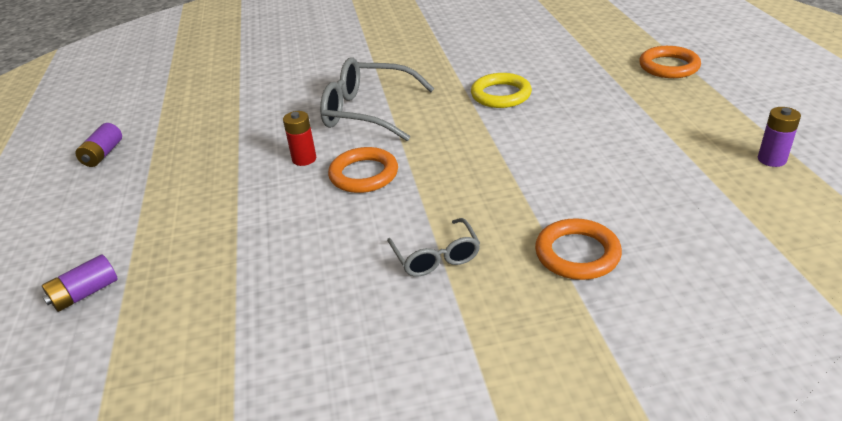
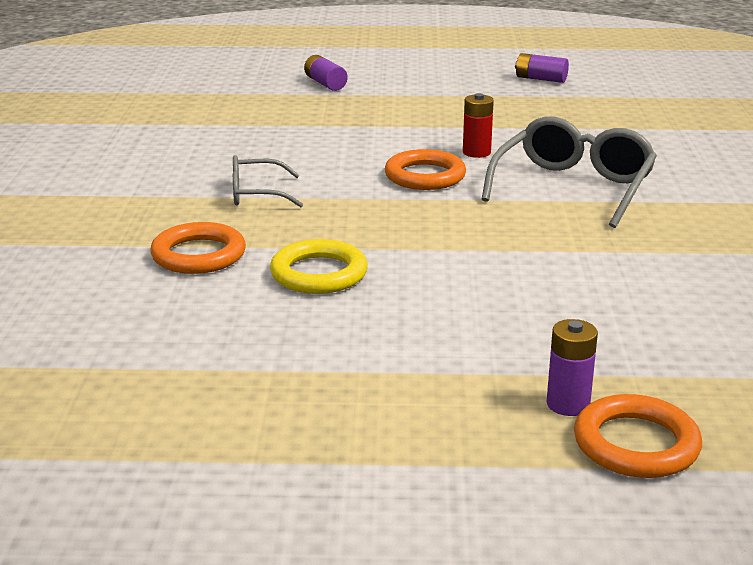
camera: 100 degrees right, 10 degrees down
(501, 95) = (584, 272): yellow ring -> yellow ring (319, 274)
(771, 159) = (265, 435): purple battery -> purple battery (568, 404)

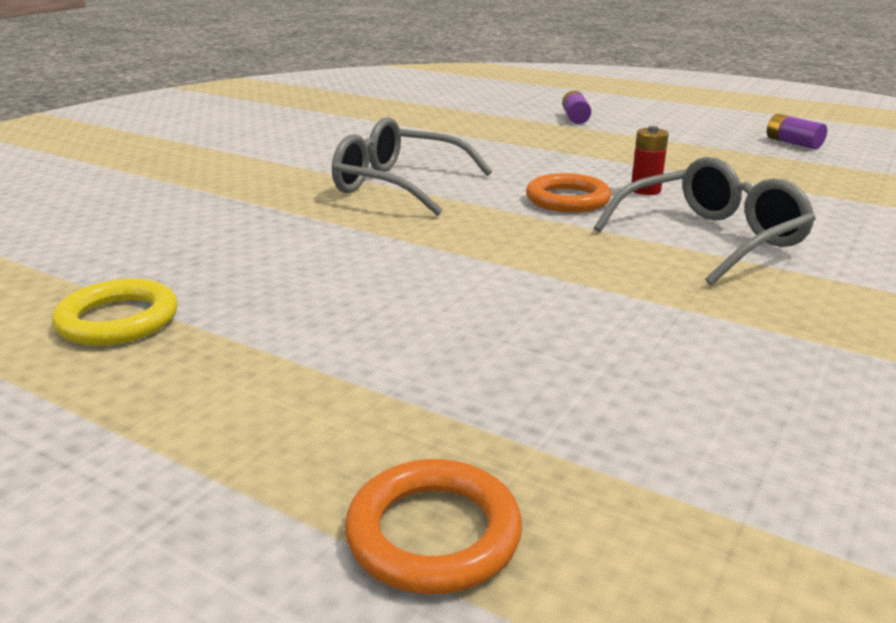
camera: 30 degrees right, 0 degrees up
(198, 255) = (285, 219): orange ring -> none
(257, 194) = (399, 185): grey glasses -> grey glasses, size x1.77
(319, 274) = (357, 257): yellow ring -> yellow ring (118, 320)
(568, 404) = (418, 455): purple battery -> none

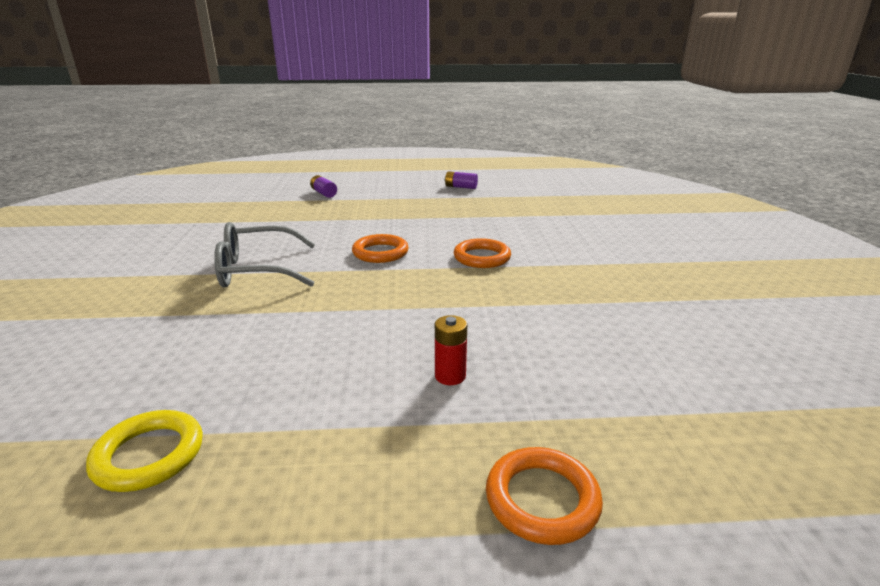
camera: 35 degrees left, 0 degrees up
(645, 190) = (417, 235): red battery -> red battery (450, 376)
(710, 239) = (482, 257): grey glasses -> orange ring

